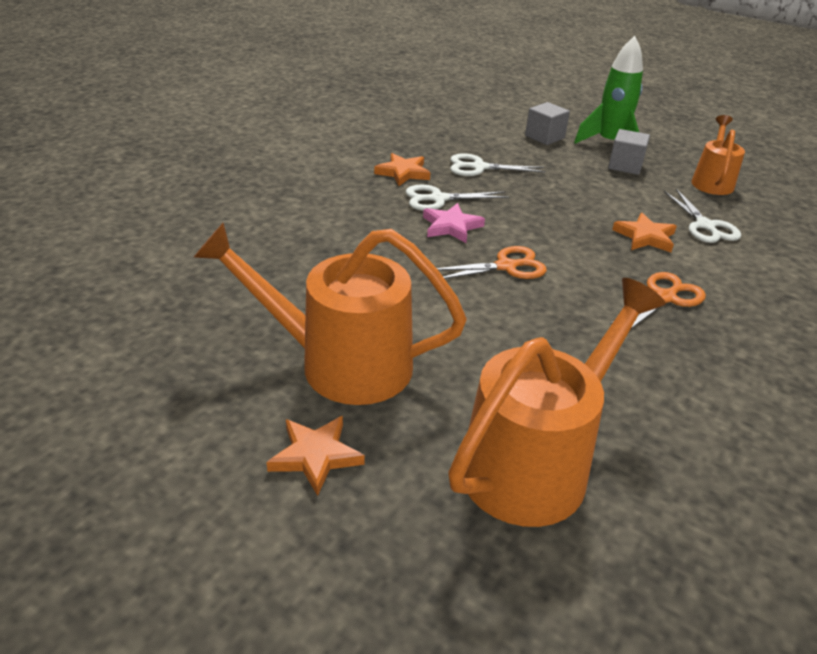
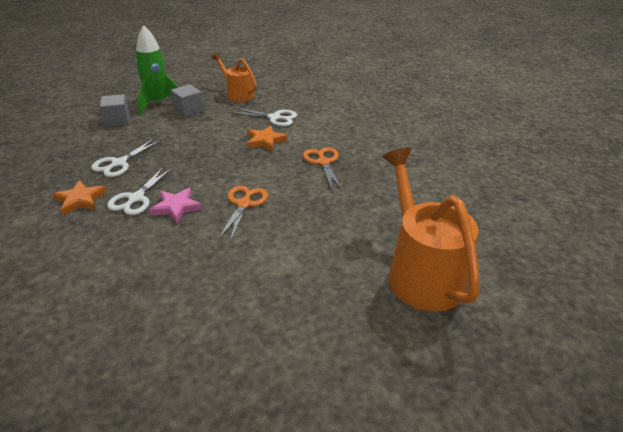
camera: 60 degrees left, 0 degrees up
(315, 456) = (366, 373): orange star -> none
(339, 363) = (281, 326): orange watering can -> none

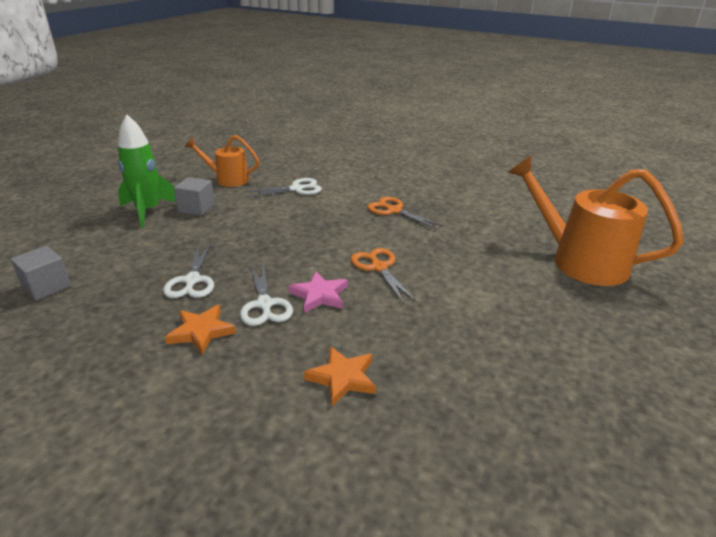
camera: 35 degrees left, 5 degrees down
(117, 121) = (124, 242): grey cube -> grey cube (46, 286)
(265, 141) = (317, 210): orange star -> orange star (342, 378)

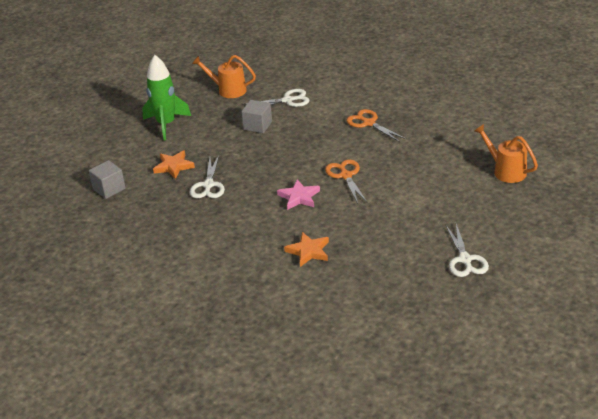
camera: 10 degrees right, 5 degrees up
(196, 208) = (204, 121): grey cube -> grey cube (257, 125)
(201, 332) = (218, 221): orange star -> orange star (173, 166)
(264, 304) = (260, 203): white scissors -> white scissors (465, 260)
(578, 260) = (505, 171): orange watering can -> orange watering can, size x0.57

